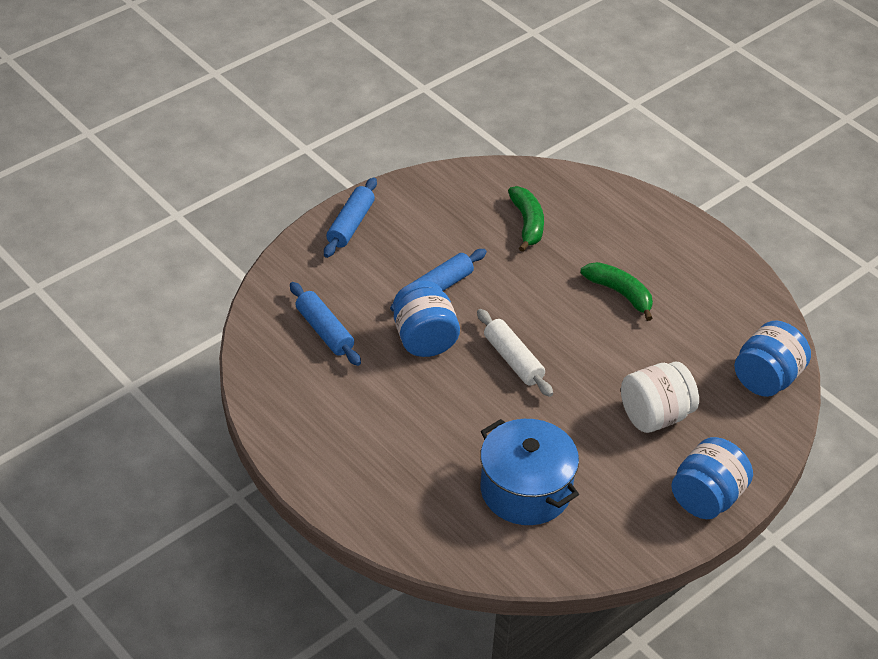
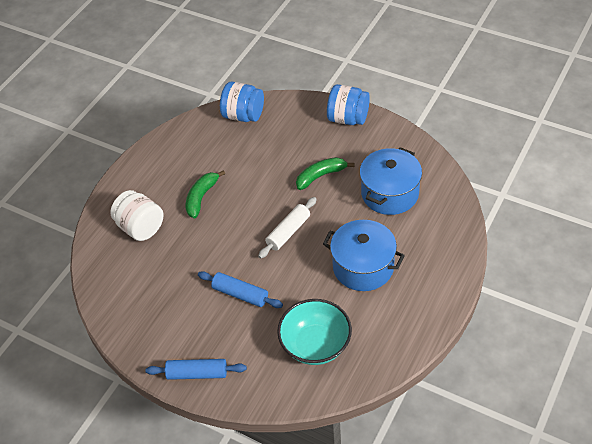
camera: 105 degrees left, 5 degrees up
(324, 331) = (315, 345): blue rolling pin -> turquoise bowl
(412, 414) = (363, 267): none -> blue pot
(424, 339) = (294, 284): blue jar -> none
(527, 223) = (152, 266): green banana -> green banana (320, 176)
(655, 416) = (299, 154): white jar -> white jar (140, 227)

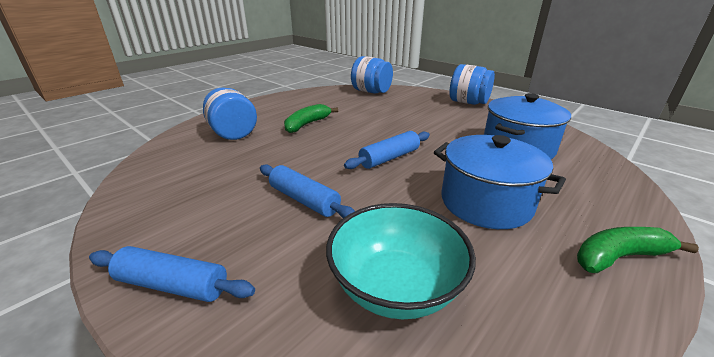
camera: 10 degrees right, 20 degrees down
(140, 227) = (233, 133): white jar -> blue jar
(288, 232) = (389, 158): white rolling pin -> blue rolling pin
(320, 176) = (436, 127): green banana -> green banana (618, 257)

